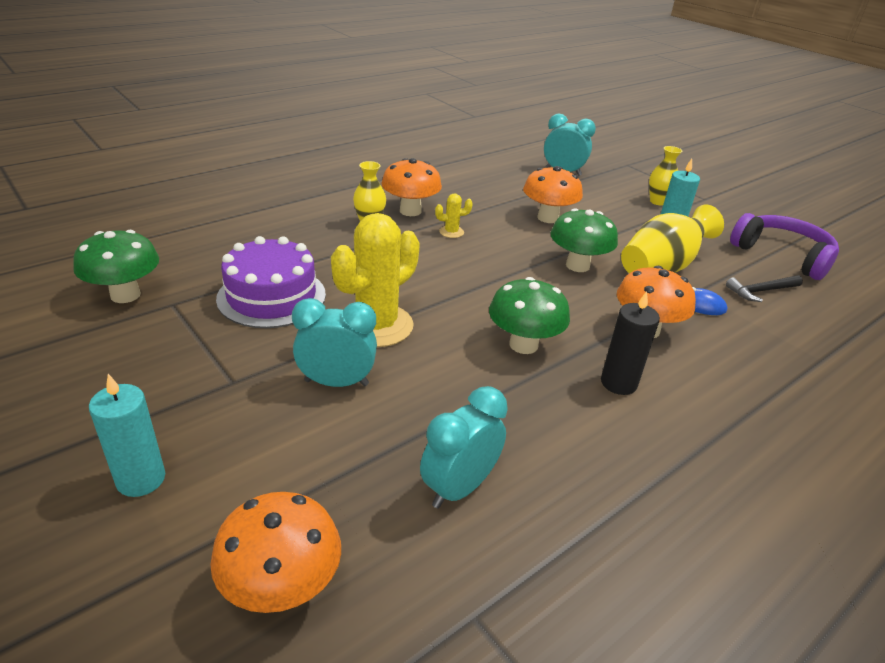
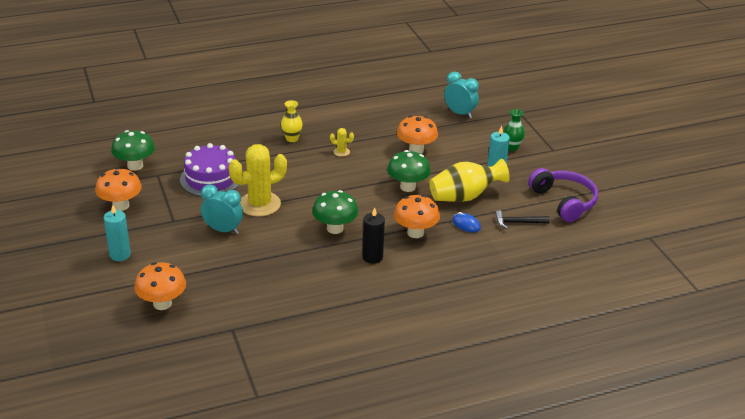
camera: 20 degrees right, 0 degrees up
(410, 211) = (324, 132): orange mushroom -> orange mushroom (121, 206)
(459, 488) = (255, 285): turquoise clock -> none
(657, 202) = (512, 147): yellow vase -> green vase

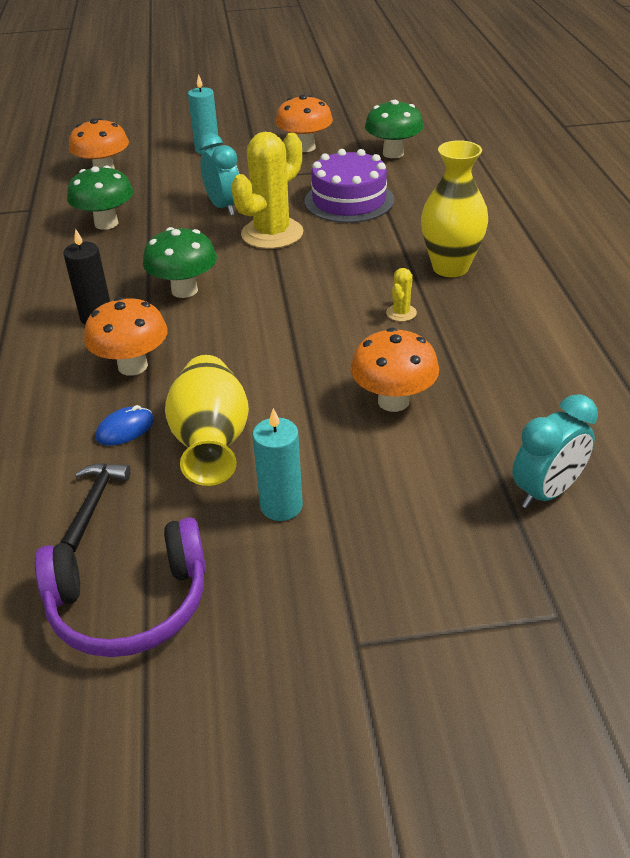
camera: 105 degrees right, 5 degrees up
(223, 230) = (224, 207): turquoise clock -> turquoise clock turned 60 degrees counterclockwise
(259, 204) = (272, 234): yellow cactus -> yellow cactus turned 60 degrees clockwise
(292, 139) = (450, 267): yellow vase -> yellow vase, size x1.73
(407, 187) = (269, 374): green mushroom -> green mushroom (106, 223)
(512, 147) = (380, 558): green vase -> none

